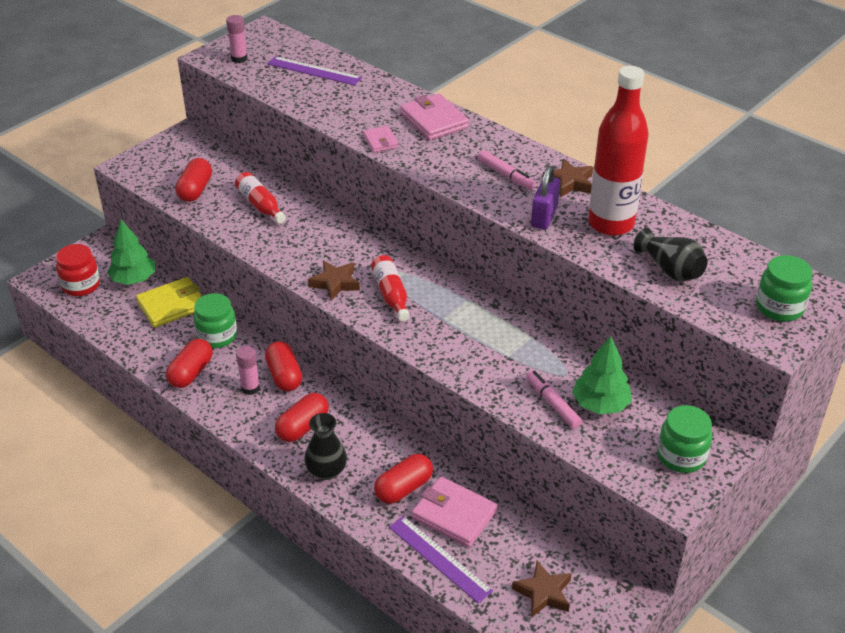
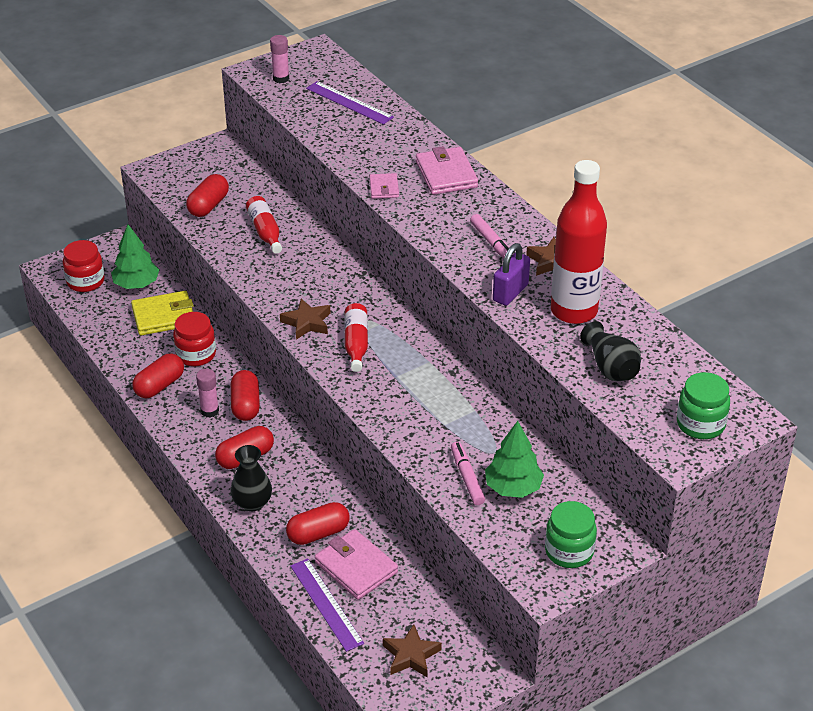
camera: 15 degrees right, 0 degrees up
(217, 336) = (196, 354): green jar -> red jar

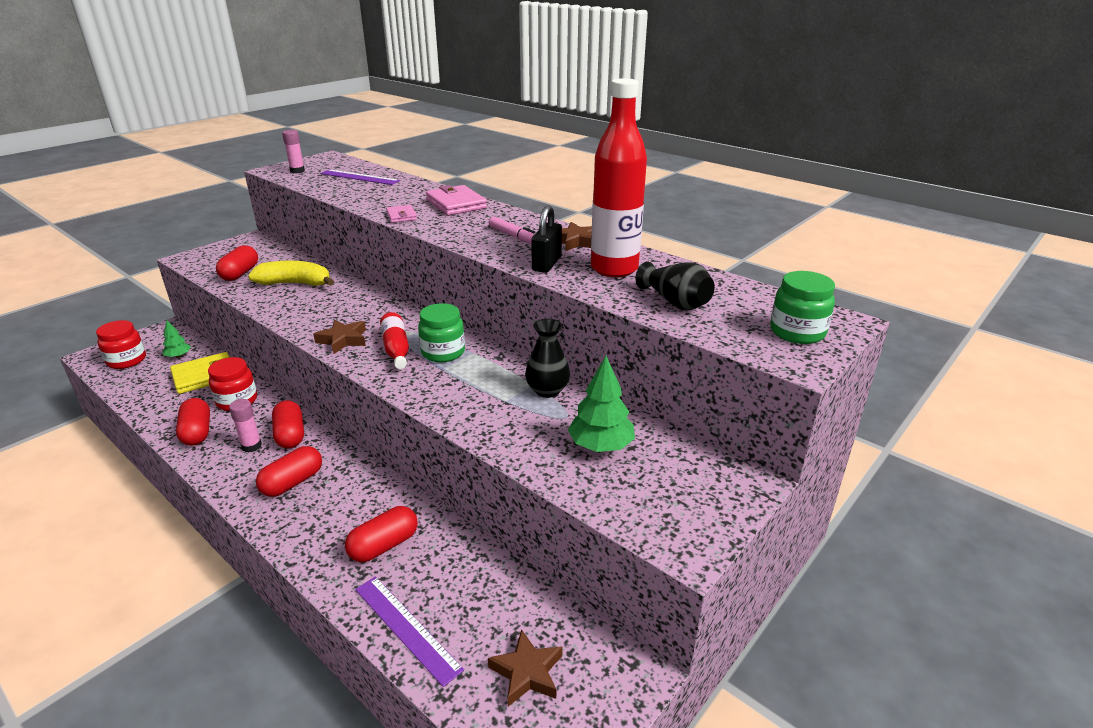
camera: 15 degrees left, 10 degrees down
(136, 284) = (178, 356): green tree -> green tree, size x0.59
(159, 385) = (197, 432): red capsule -> red capsule turned 45 degrees counterclockwise
(252, 502) = (303, 527): black vase -> black vase (547, 390)
(265, 231) = (295, 283): red bottle -> yellow banana
(356, 567) = (434, 575): pink wallet -> none
(467, 477) = (547, 444): pink marker -> none
(510, 292) = (546, 264): purple padlock -> black padlock
(569, 551) = (693, 499): green jar -> green jar (443, 352)

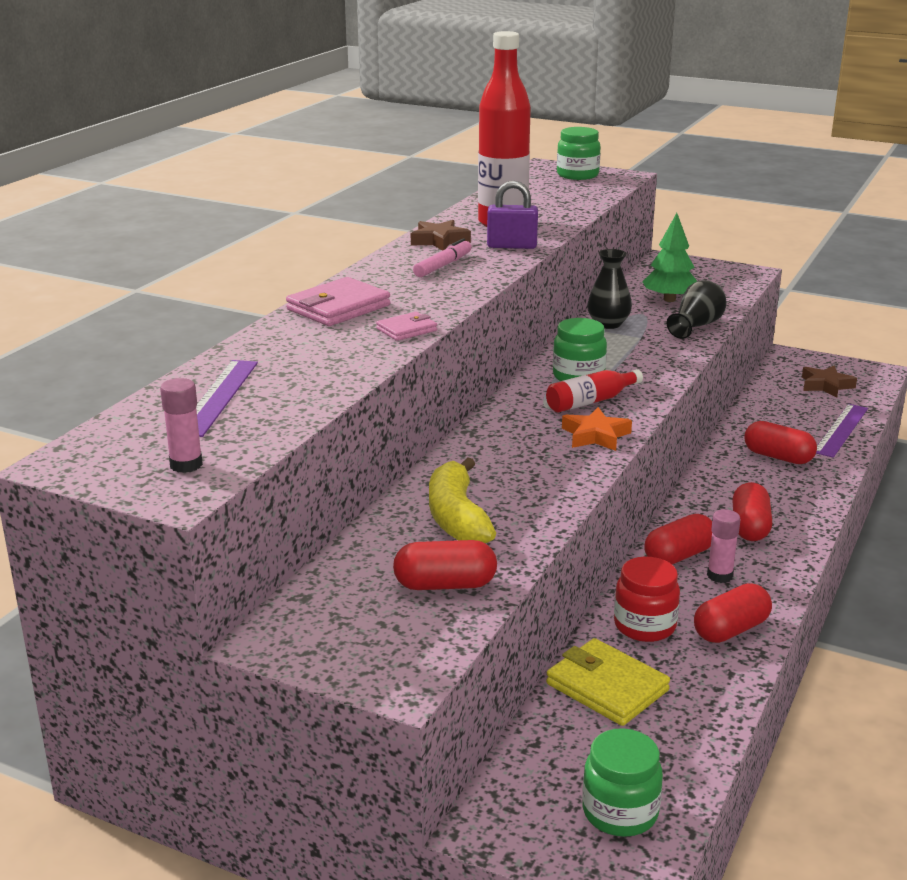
camera: 105 degrees left, 5 degrees down
(127, 360) = (620, 812): red jar -> green jar
(178, 356) = (568, 749): green tree -> none
(292, 482) = (750, 527): red capsule -> red capsule turned 75 degrees clockwise
(343, 340) = (595, 435): brown star -> orange star
(546, 264) = (512, 246): black padlock -> purple padlock
(675, 302) = (557, 203): black vase -> black vase (696, 326)

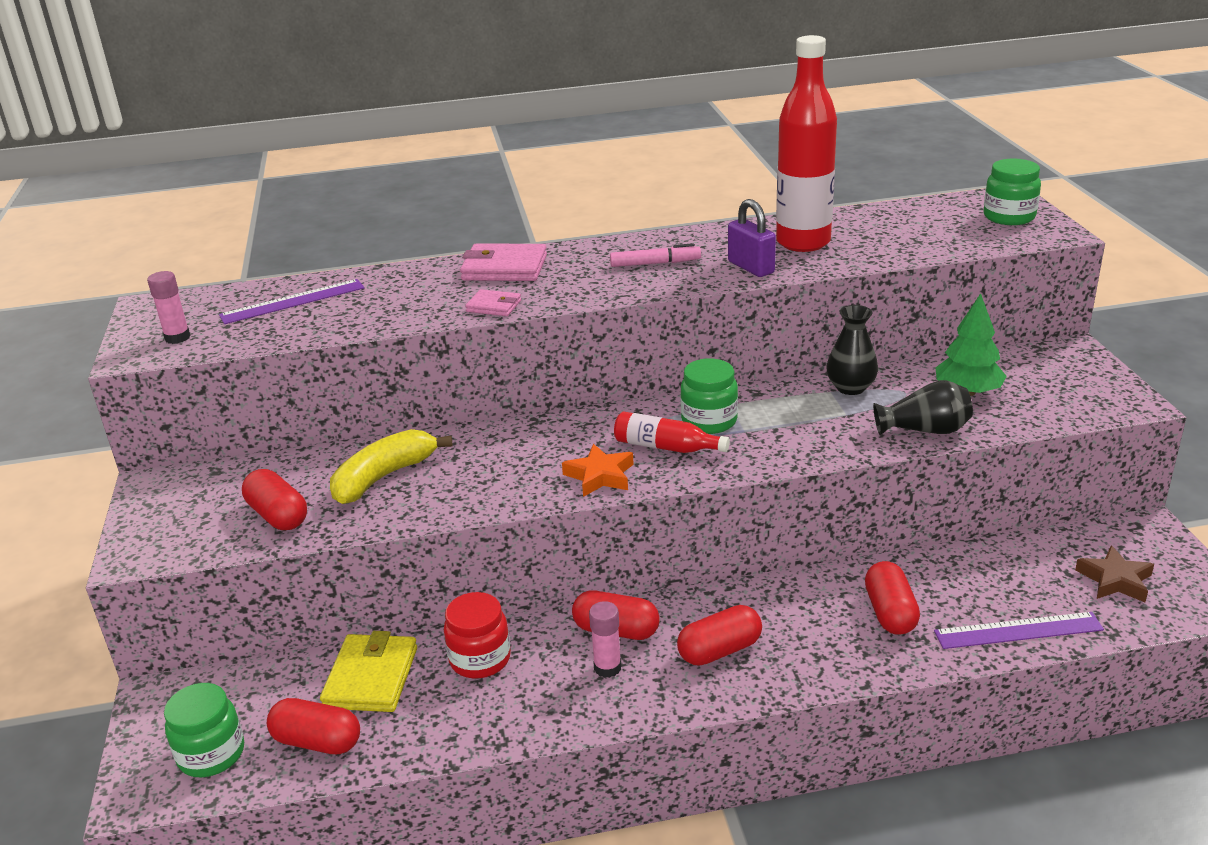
camera: 55 degrees right, 5 degrees up
(439, 241) = (712, 239): brown star -> none
(731, 630) = (521, 710): red capsule -> red capsule (317, 741)

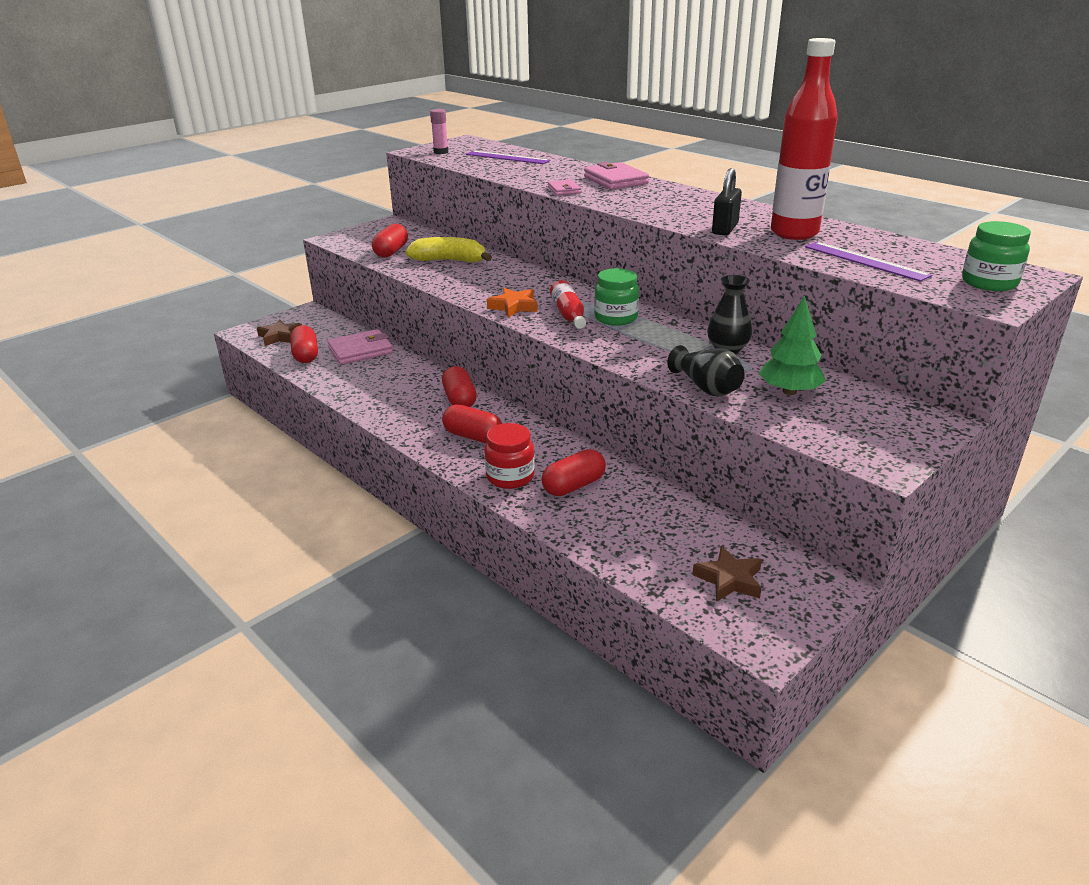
camera: 55 degrees right, 0 degrees up
(211, 754) = (280, 336): green jar -> brown star
(371, 677) = (360, 350): yellow wallet -> pink wallet
(480, 659) = (399, 371): red jar -> red jar (510, 477)
(607, 667) = (425, 407): pink glue stick -> none
(655, 263) = (684, 207): pink marker -> none
(751, 267) = (725, 229): purple padlock -> black padlock
(1018, 630) = (610, 545): purple ruler -> purple ruler (865, 261)

